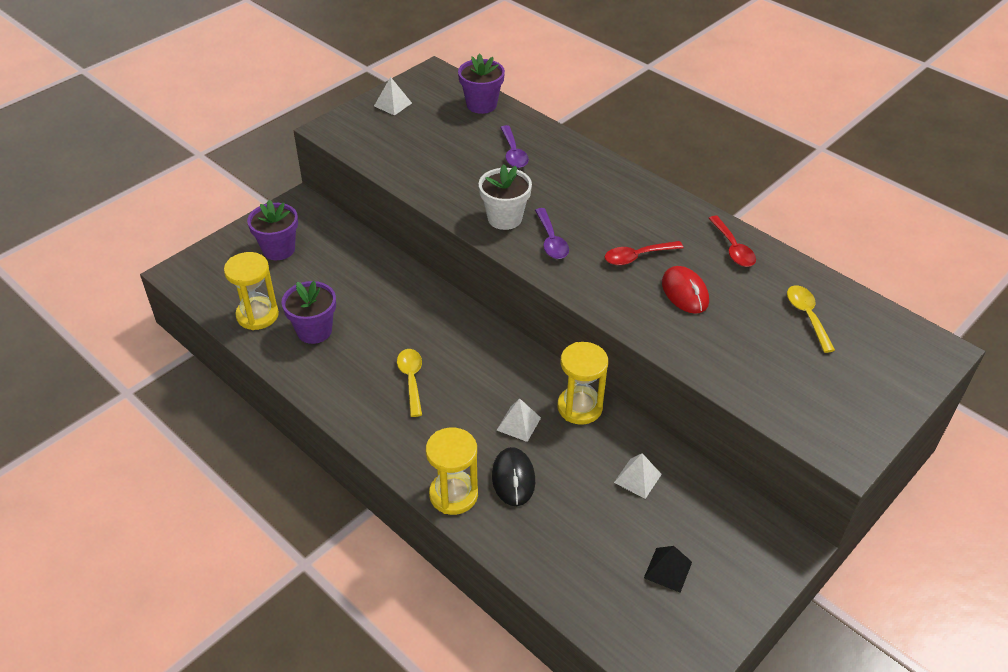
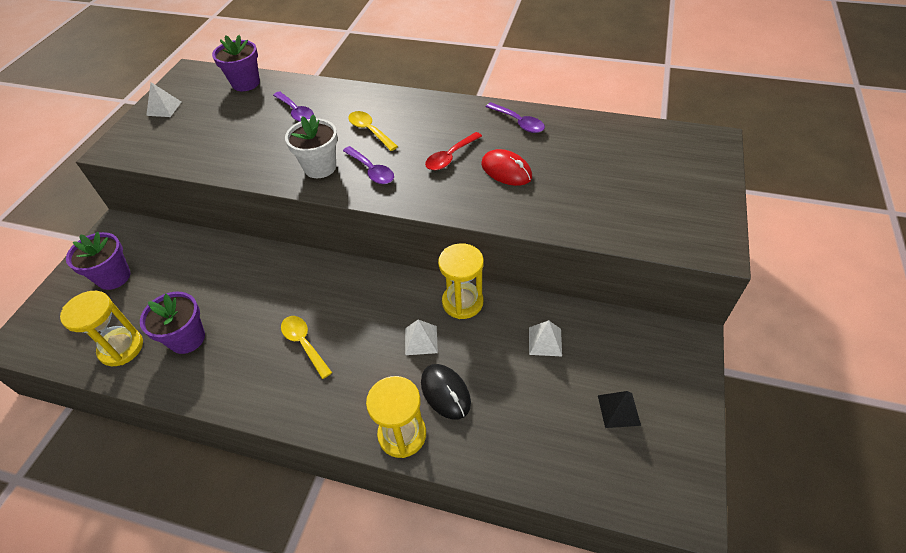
camera: 25 degrees left, 5 degrees up
(733, 248) = (518, 122): red spoon -> purple spoon
(807, 316) = (608, 152): yellow spoon -> yellow spoon (370, 131)

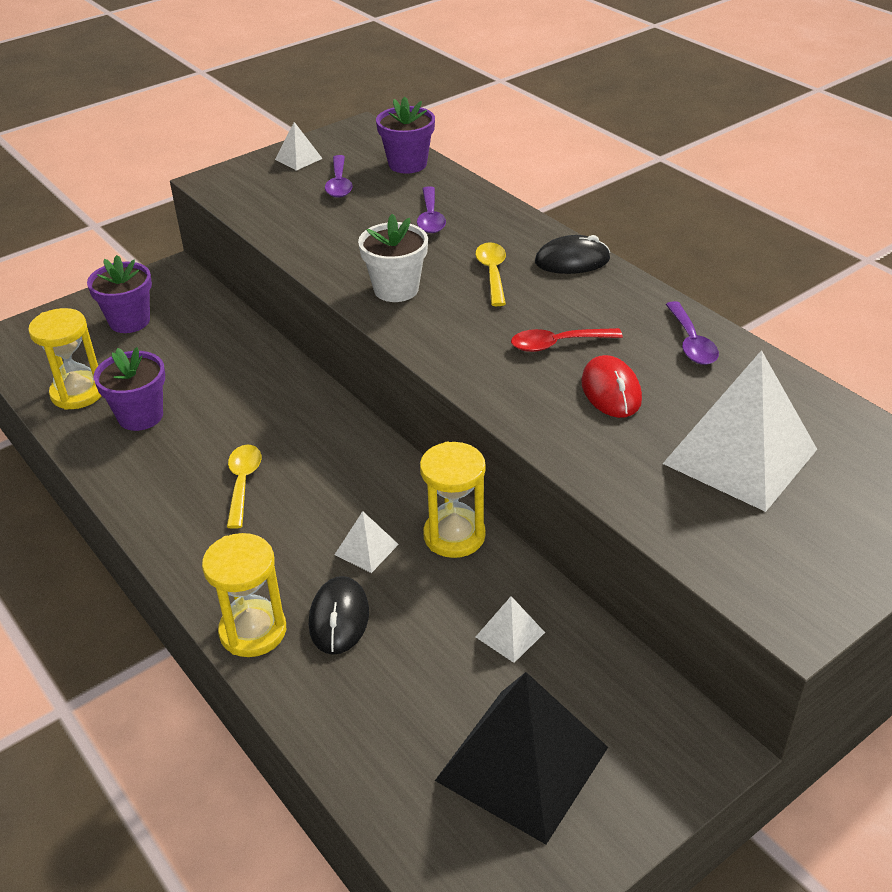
camera: 35 degrees right, 10 degrees down
(371, 171) = (448, 318): purple spoon -> purple spoon (339, 184)
(408, 103) = (572, 260): none -> black mouse
(604, 174) = (740, 456): none -> white pyramid
(618, 410) = (522, 763): black pyramid -> black pyramid, size x2.29

